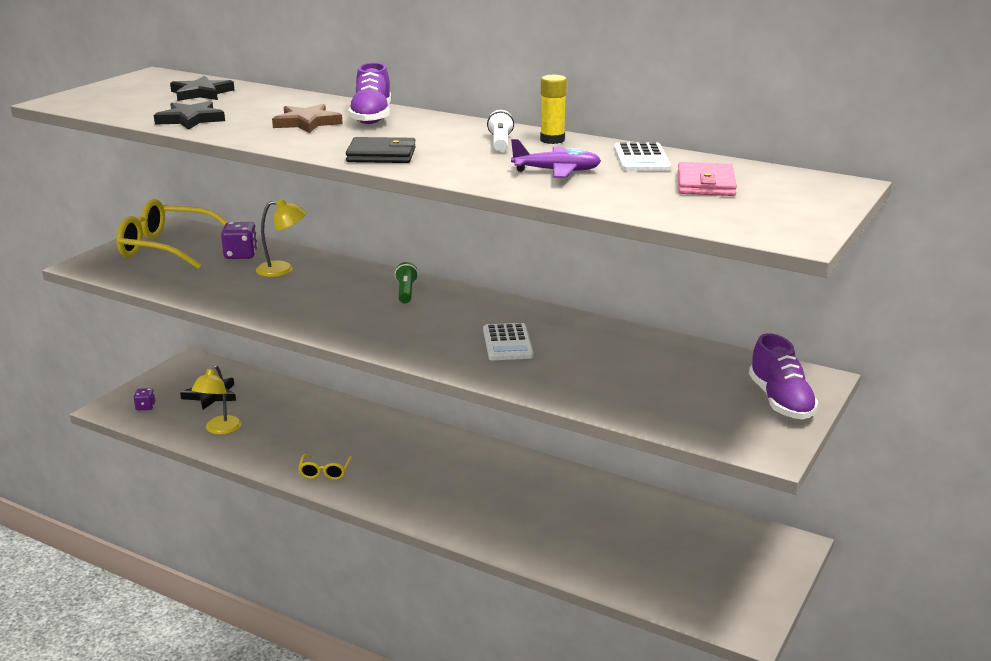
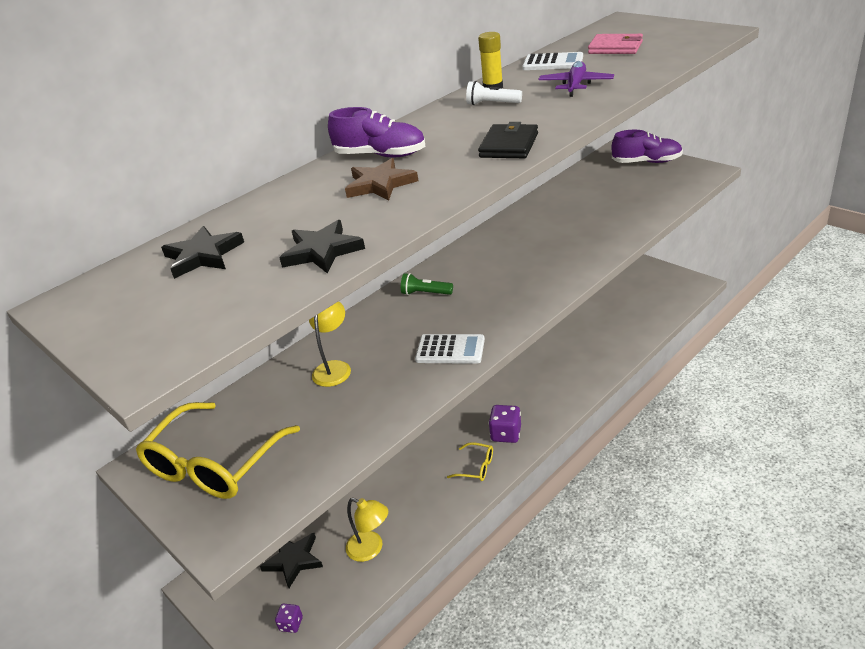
camera: 70 degrees left, 10 degrees up
(241, 255) = (275, 400): purple dice -> purple dice (506, 434)
(507, 343) = (542, 248): white calculator -> white calculator (450, 350)

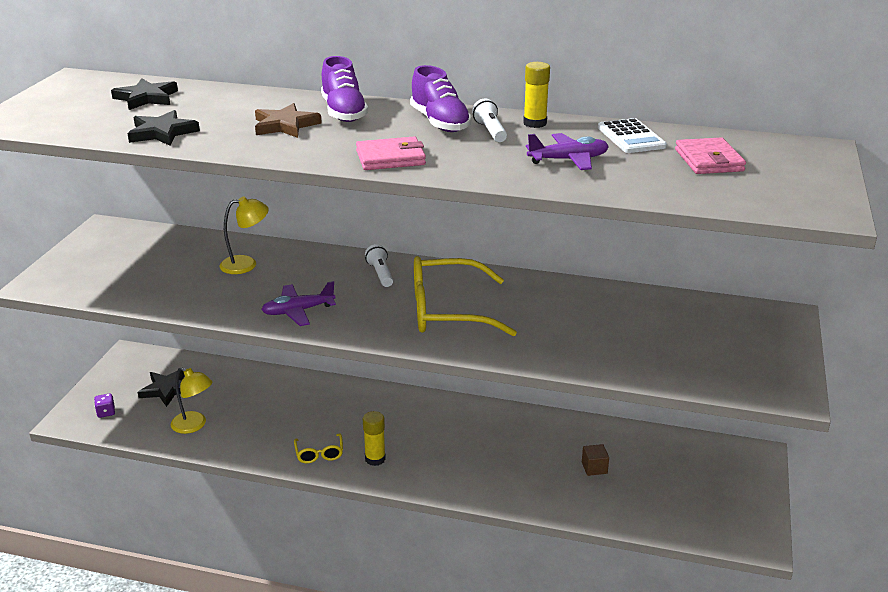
camera: 55 degrees right, 5 degrees down
(214, 464) = (113, 253): yellow glasses -> yellow glasses (448, 311)
(371, 549) = (194, 425): yellow lamp -> yellow lamp turned 60 degrees counterclockwise
(425, 293) = (380, 274): green flashlight -> white flashlight
(450, 350) = (298, 311): white calculator -> purple plane
(506, 434) = (375, 459): purple dice -> yellow glue stick
(509, 145) = (390, 158): black wallet -> pink wallet
(588, 325) = (594, 468): none -> brown cube
(646, 162) = (771, 342): purple shoe -> purple shoe (440, 123)

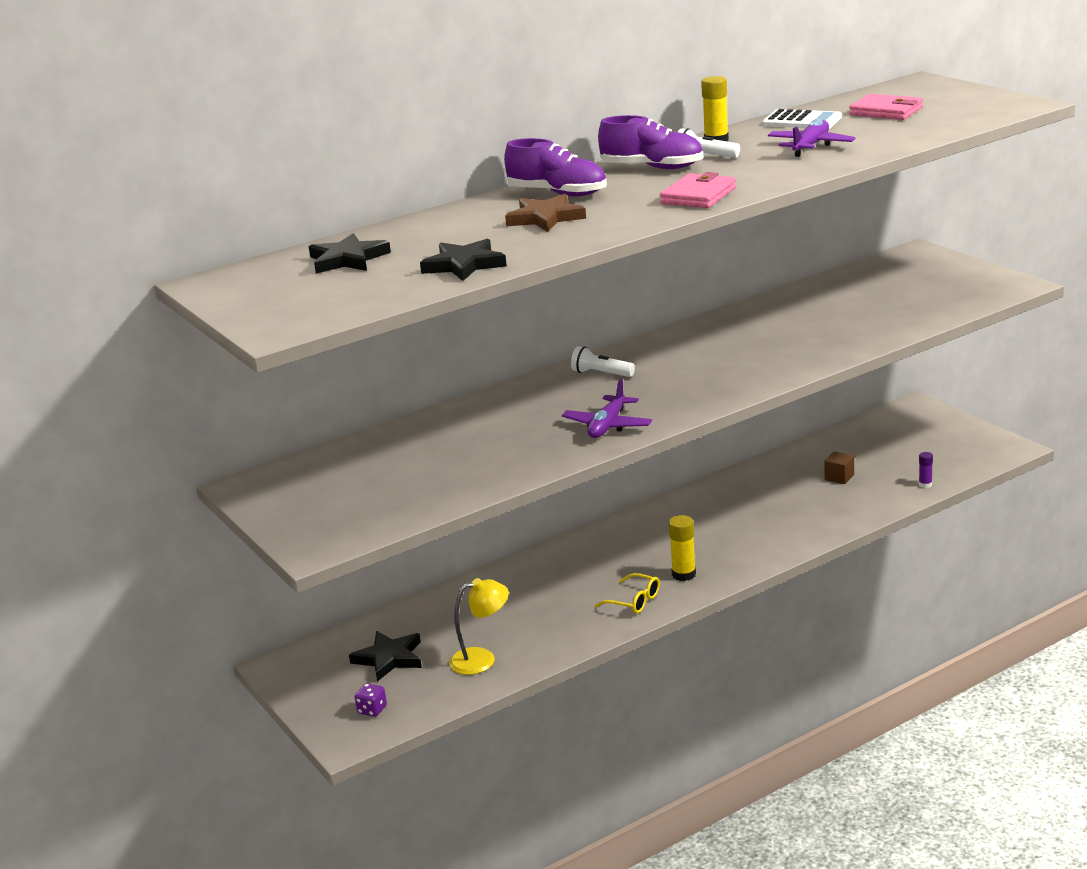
camera: 45 degrees left, 5 degrees down
(246, 264) = (471, 429): yellow lamp -> none
(448, 311) = (714, 364): yellow glasses -> none
(637, 519) = (925, 484): none -> purple glue stick

